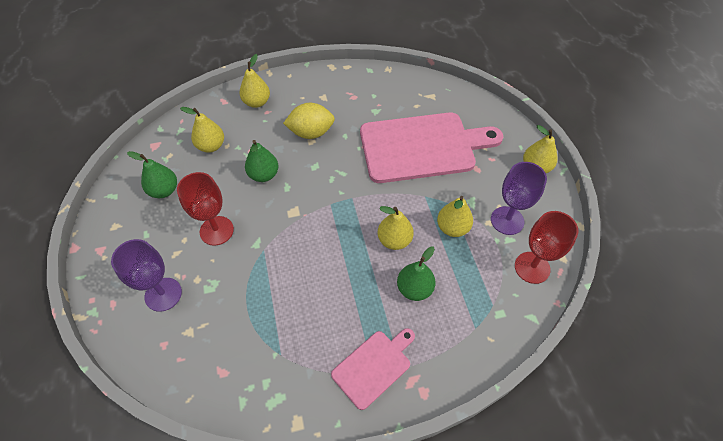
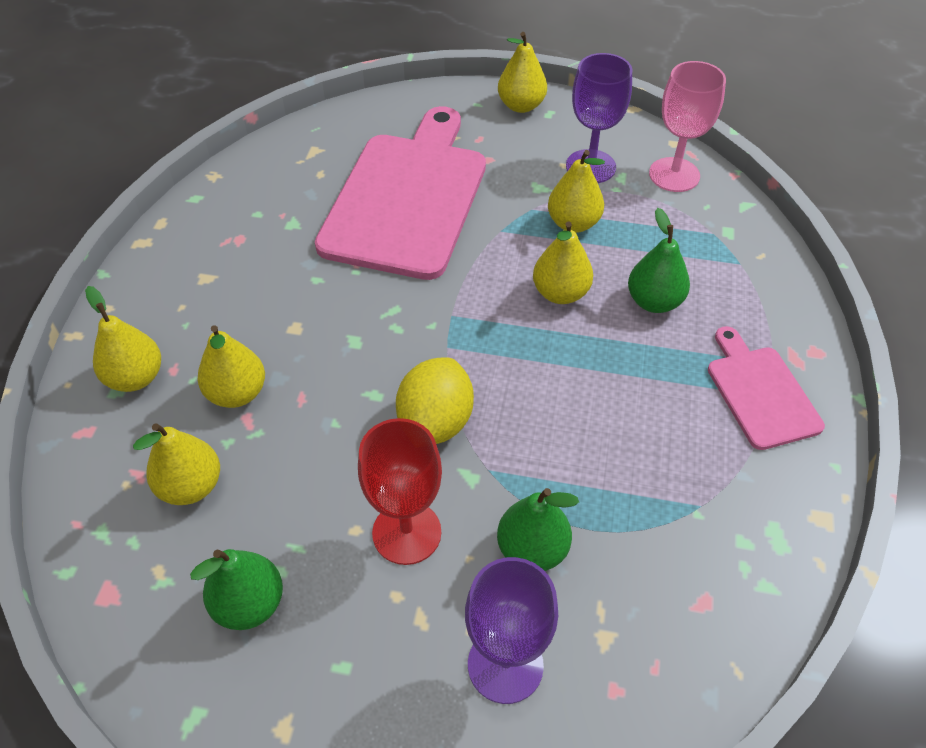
camera: 65 degrees left, 5 degrees down
(264, 138) = (237, 393): none -> yellow pear
(264, 175) = (324, 420): green pear -> green pear (532, 549)
(311, 132) = (275, 321): yellow lemon -> yellow lemon (435, 422)
(532, 267) = (674, 175): red goblet -> pink goblet

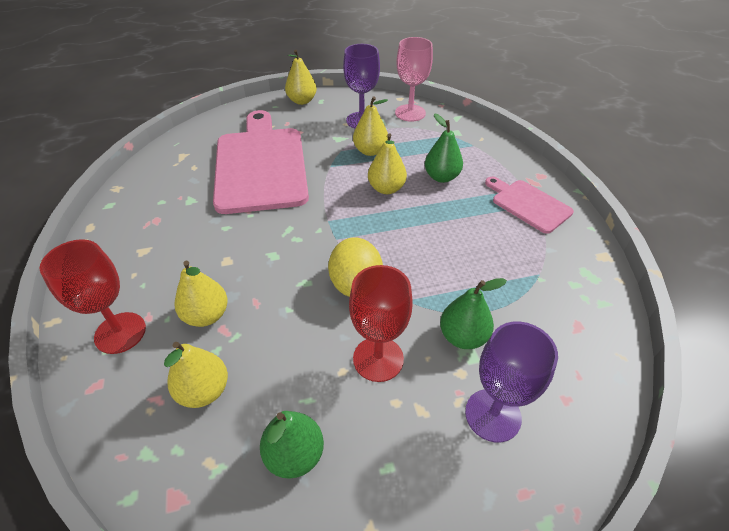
camera: 25 degrees left, 5 degrees down
(136, 378) = (120, 333): yellow pear -> red goblet

